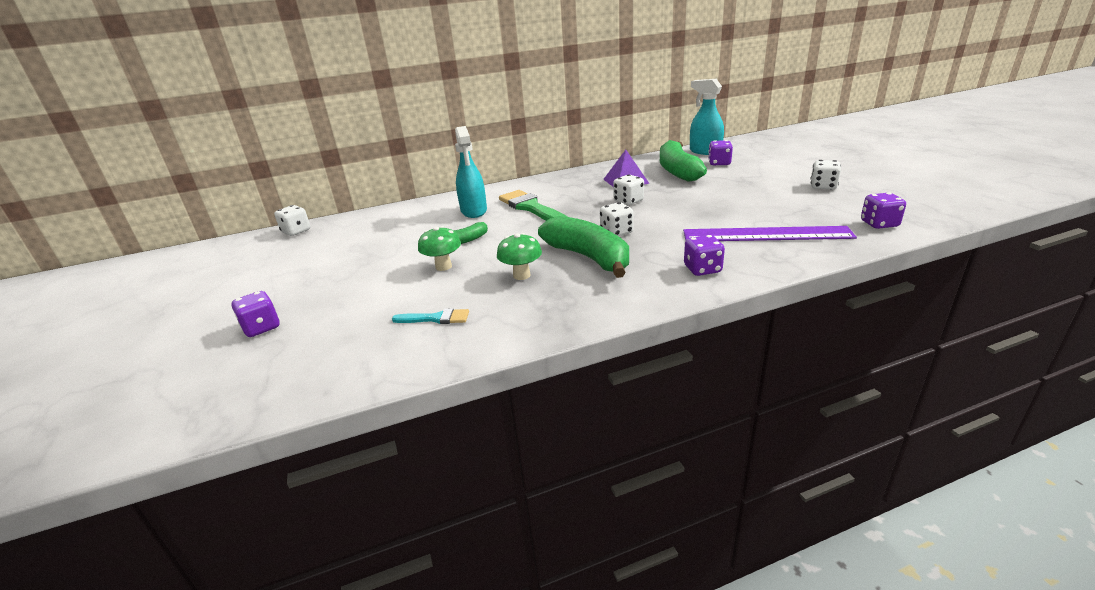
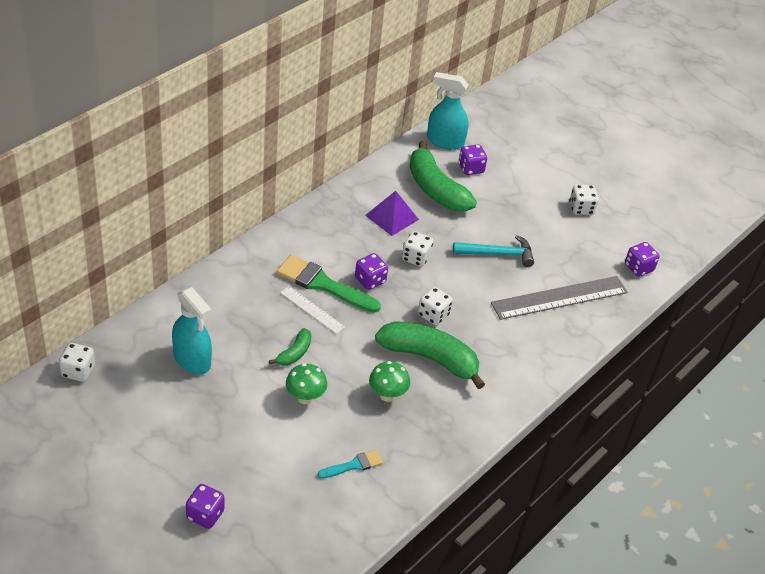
camera: 35 degrees left, 15 degrees up
(474, 211) = (262, 299): turquoise spray bottle -> turquoise spray bottle (192, 360)
(507, 219) = (312, 310): none -> white ruler
(702, 269) = (529, 357): purple dice -> purple dice (370, 280)
(713, 204) = (497, 254): none -> turquoise hammer
(766, 234) = (559, 298): purple ruler -> grey ruler

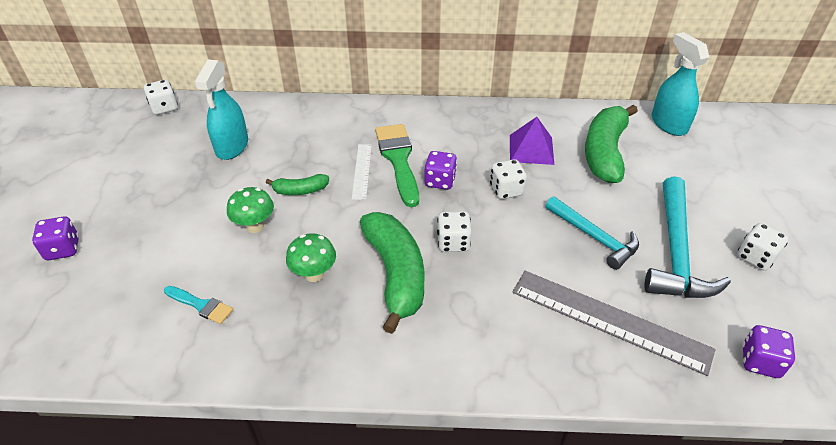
camera: 55 degrees right, 0 degrees up
(471, 168) = (666, 156): purple dice -> none
(544, 232) = (676, 251): none -> turquoise hammer

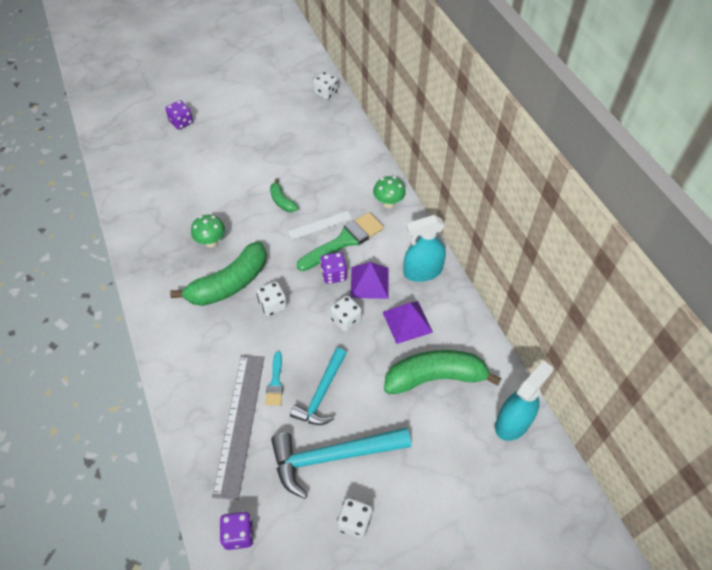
camera: 65 degrees right, 10 degrees up
(201, 305) = (166, 202): turquoise brush -> turquoise brush (275, 382)
(232, 147) = (306, 146): turquoise spray bottle -> turquoise spray bottle (422, 271)
(255, 226) = (238, 194): green mushroom -> green mushroom (388, 203)
(466, 159) = (369, 282): none -> purple pyramid

